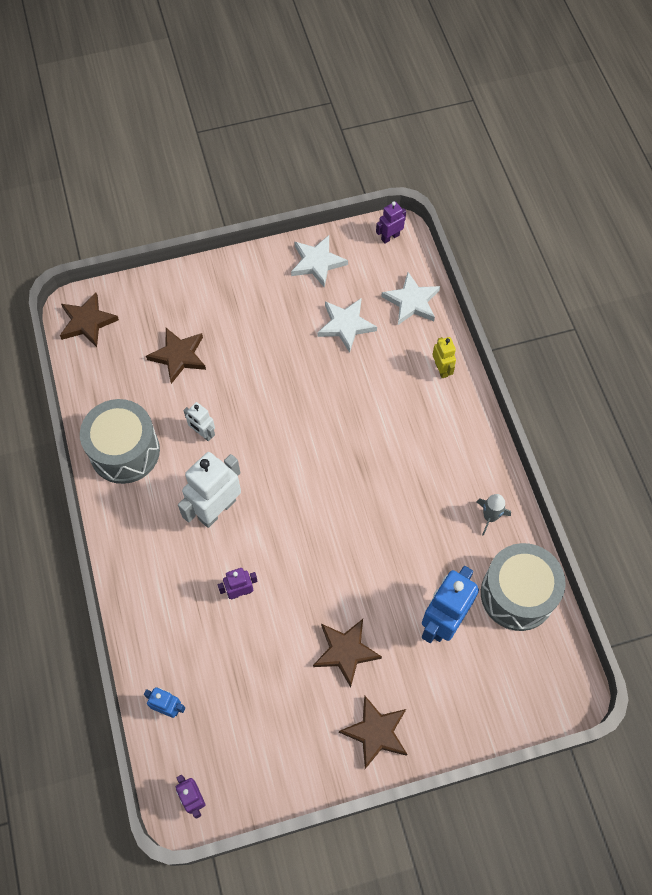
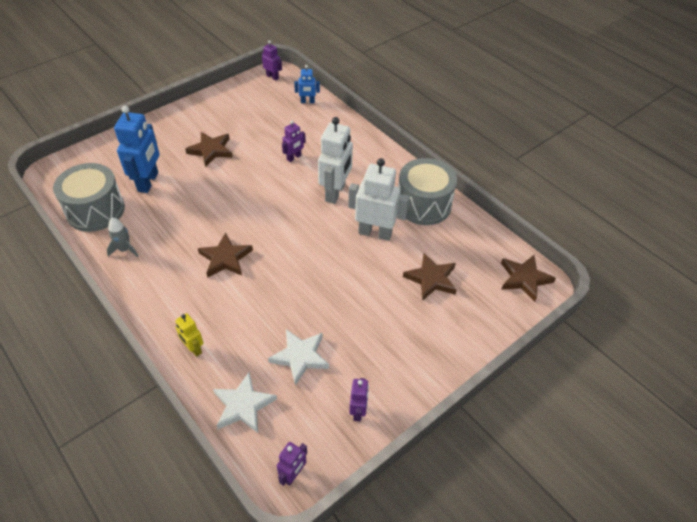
camera: 155 degrees right, 15 degrees down
(203, 433) = (375, 233): white robot -> white robot, size x1.92
(317, 262) = (358, 411): white star -> purple robot
(375, 732) = (179, 123): brown star -> brown star (225, 258)

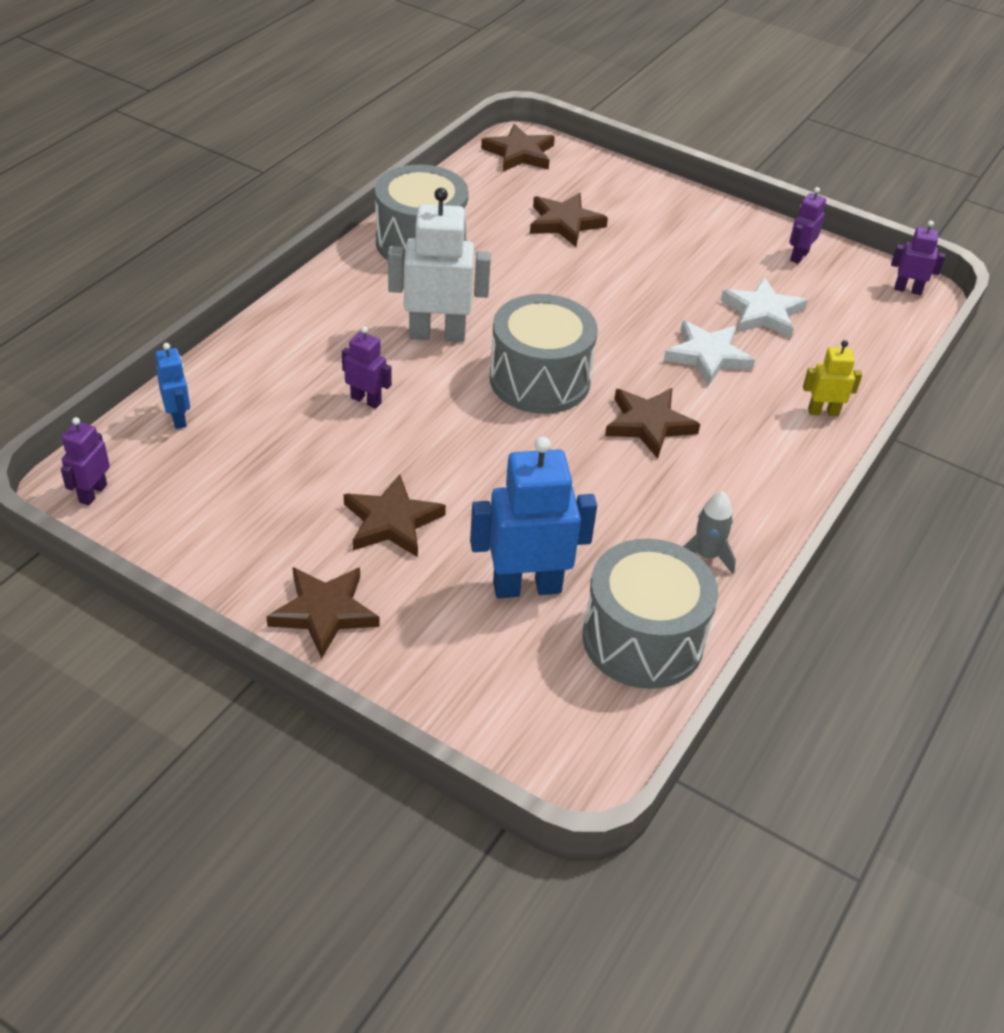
camera: 110 degrees left, 5 degrees down
(174, 123) = (324, 612): none -> brown star
(193, 348) = (823, 412): yellow robot -> yellow robot turned 120 degrees counterclockwise
(243, 405) = (863, 345): white star -> white star (707, 356)
(281, 223) = (539, 380): none -> grey drum
(358, 411) = (799, 256): purple robot -> purple robot turned 45 degrees counterclockwise
(375, 233) = (506, 281): white robot -> none

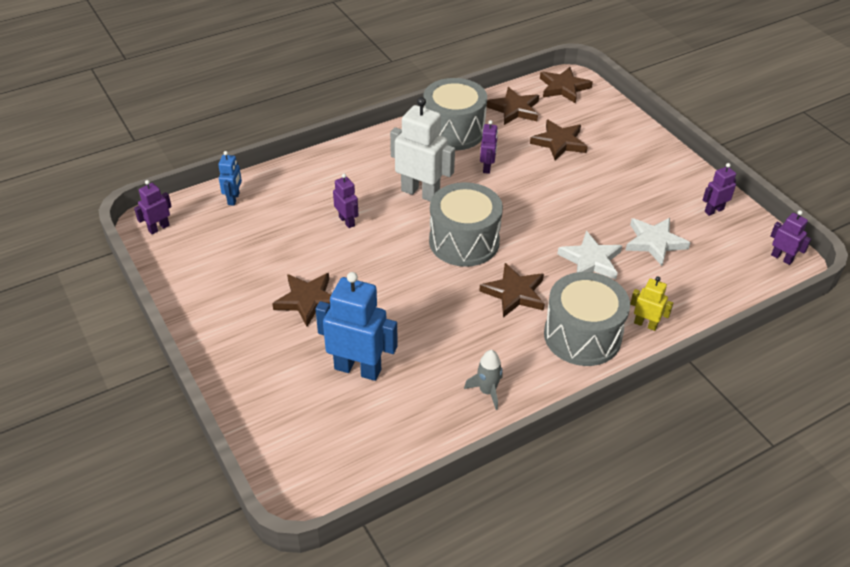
camera: 30 degrees right, 0 degrees up
(324, 612) = (230, 340): brown star -> brown star (514, 109)
(499, 278) = (487, 167): none -> purple robot
(643, 639) = (405, 428): grey drum -> grey drum (582, 336)

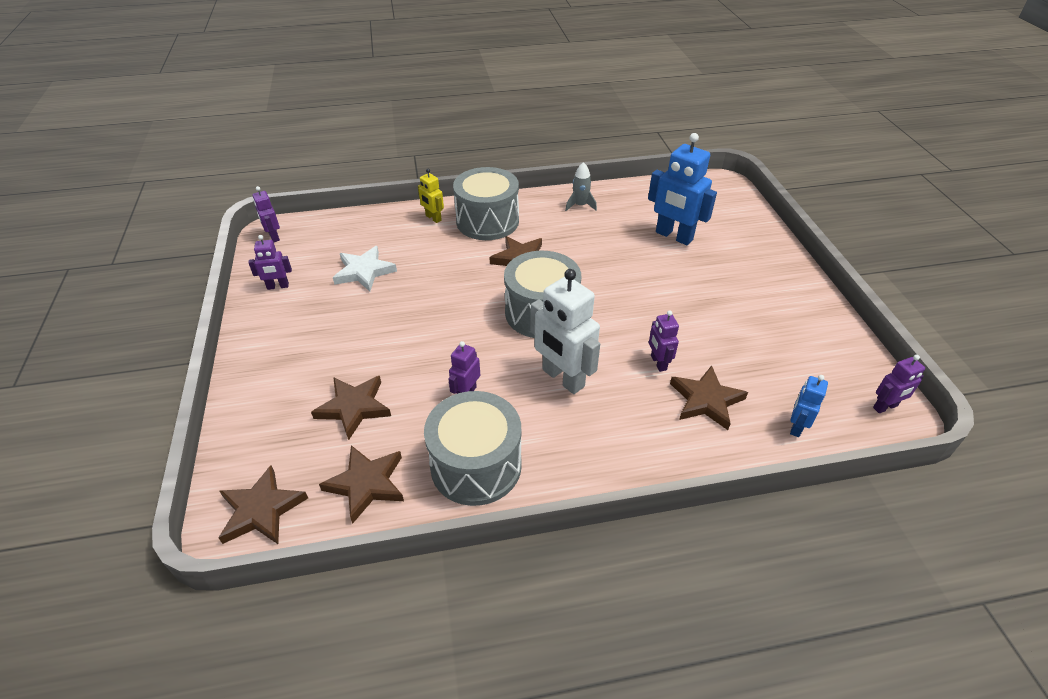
camera: 160 degrees left, 0 degrees up
(307, 300) = (710, 293): brown star -> brown star (706, 400)
(591, 260) = (434, 270): white star -> none

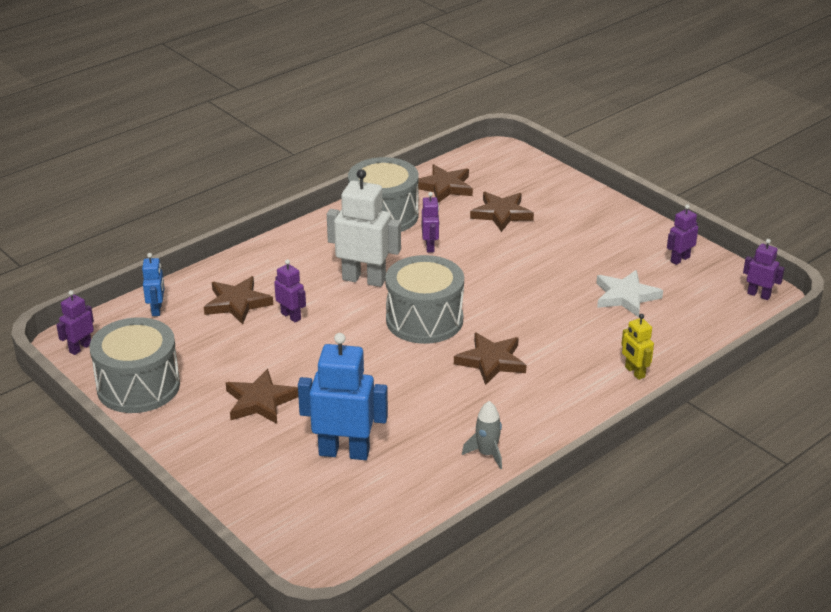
camera: 150 degrees right, 10 degrees down
(261, 510) = (492, 160): brown star -> brown star (260, 401)
(433, 218) = (634, 372): yellow robot -> yellow robot turned 135 degrees counterclockwise
(487, 221) = (572, 391): grey drum -> grey drum (138, 386)

